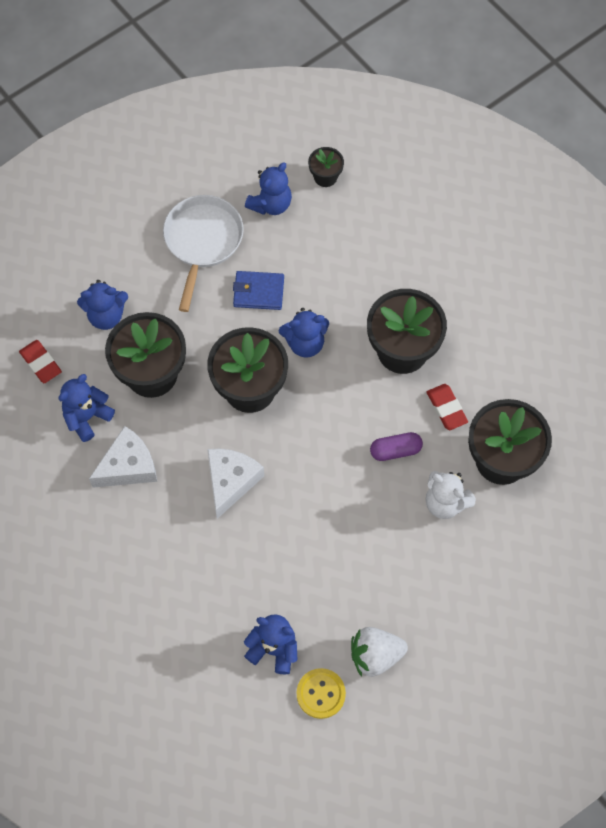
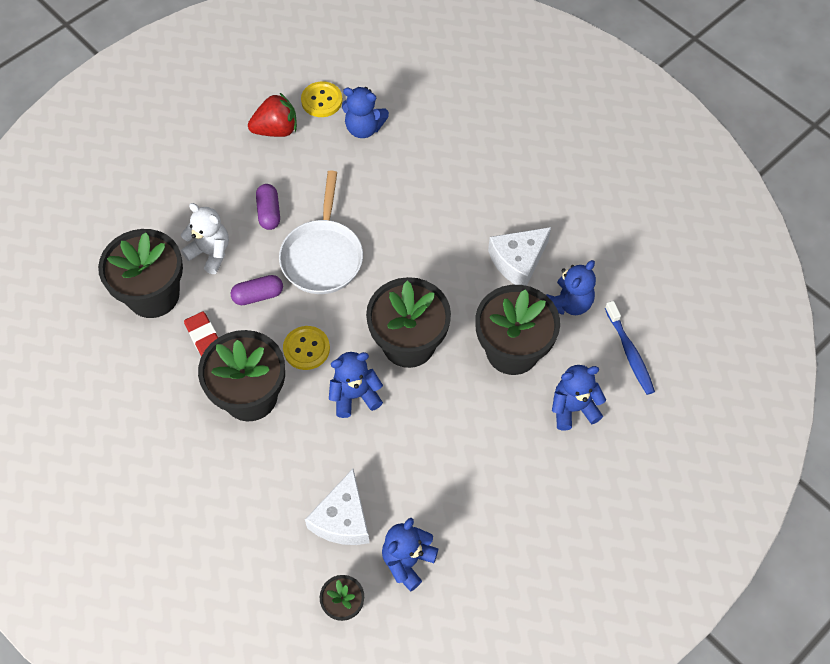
camera: 175 degrees right, 5 degrees down
(41, 363) = (629, 352): red eraser -> blue toothbrush
(202, 242) = (482, 505): white pan -> white pan (322, 256)
(231, 481) = (417, 255): white cheese -> white cheese (342, 519)
(258, 292) = (410, 449): blue wallet -> none
(348, 391) = (306, 349): none -> yellow button
(375, 655) = (276, 130): white strawberry -> red strawberry
(384, 545) = (269, 212): none -> purple capsule

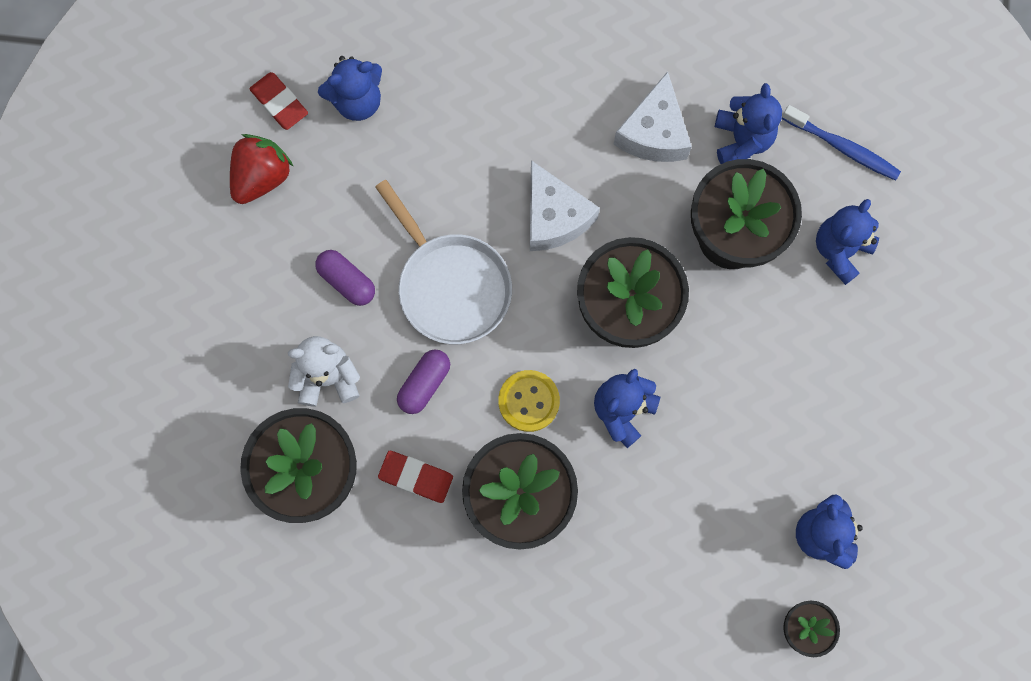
camera: 40 degrees left, 15 degrees up
(321, 100) = (279, 103): yellow button -> red eraser
(342, 519) = (725, 546): white cheese -> white cheese (554, 217)

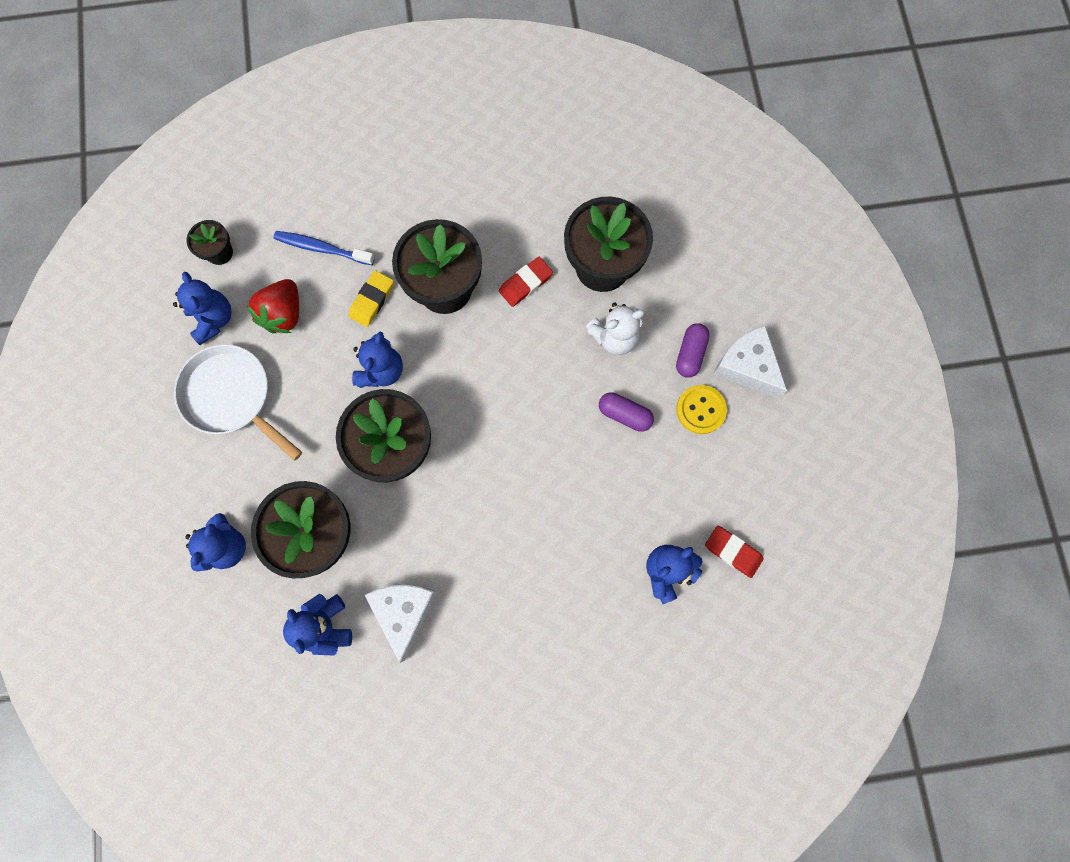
camera: 165 degrees right, 0 degrees up
(262, 177) = (723, 482): red strawberry -> red strawberry (284, 314)
(416, 477) = (525, 283): red eraser -> red eraser turned 45 degrees counterclockwise
(424, 384) = (539, 351): purple capsule -> purple capsule (690, 354)
(450, 285) = (541, 433): white pan -> white pan (232, 397)
(529, 401) = (455, 359): yellow button -> yellow button (700, 410)
(554, 217) = (472, 512): white cheese -> white cheese (747, 366)
(615, 506) = (372, 300): none -> yellow eraser
(842, 147) = (235, 643): blue toothbrush -> blue toothbrush (322, 248)

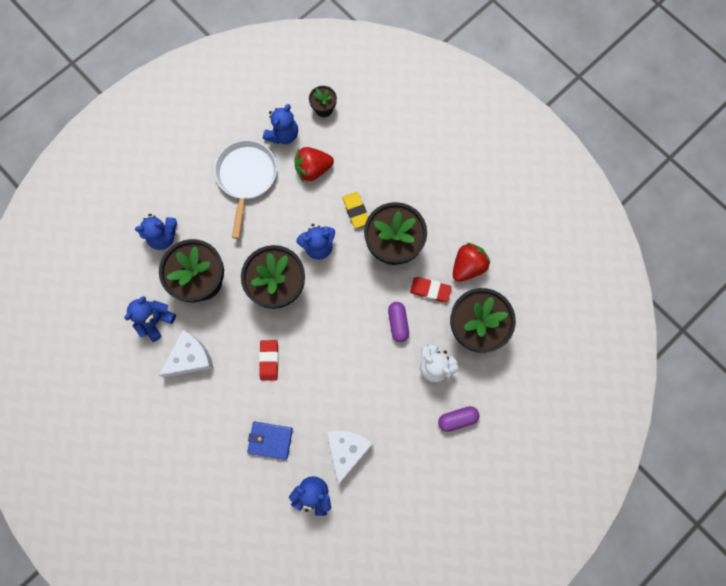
camera: 55 degrees right, 0 degrees up
(322, 248) = (367, 161): blue toothbrush -> none
(372, 300) = (356, 211): yellow eraser -> yellow eraser turned 75 degrees clockwise
(528, 226) = (467, 266): none -> red strawberry
(571, 580) = (270, 440): none -> blue wallet
(624, 414) = (390, 404): purple capsule -> purple capsule (398, 323)
(700, 410) = (426, 449): yellow button -> none
(732, 552) = (351, 527): red eraser -> red eraser (269, 360)
(747, 366) = (474, 460): white cheese -> white cheese (347, 450)

